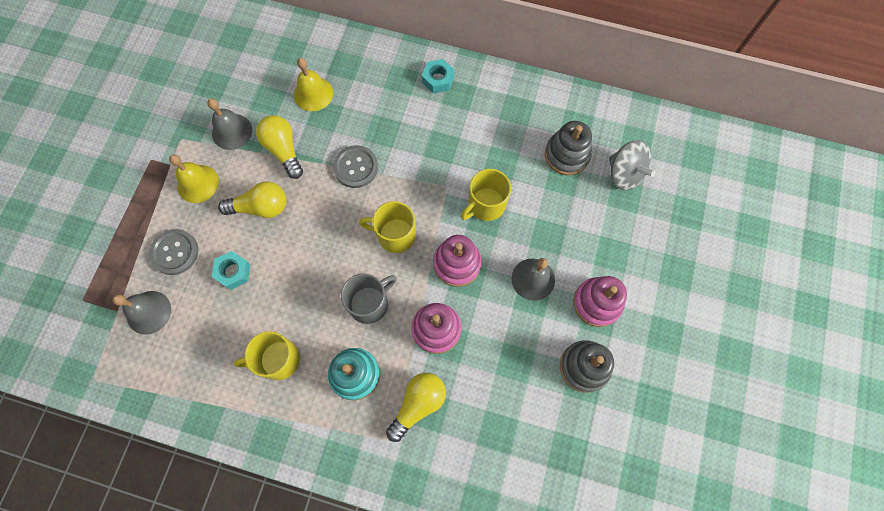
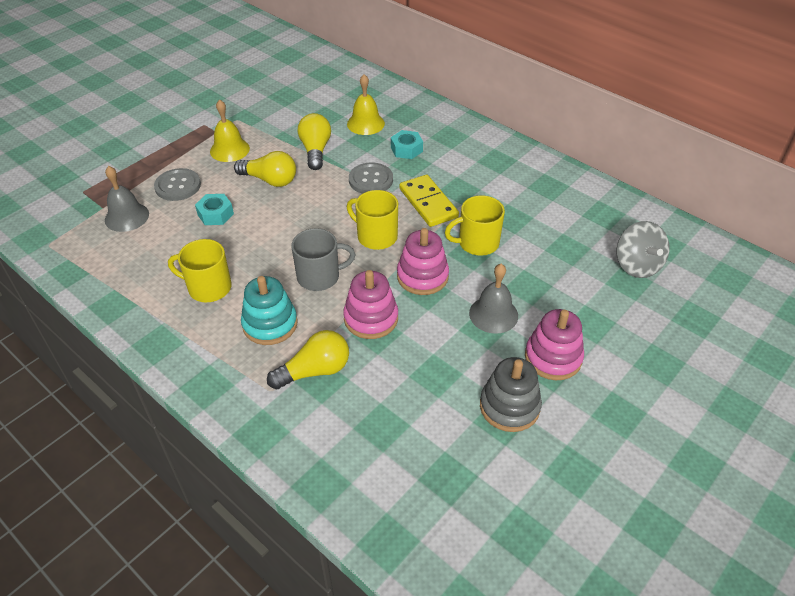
camera: 25 degrees right, 25 degrees down
(232, 131) = (281, 127): grey bell -> none
(421, 175) = (428, 203): none -> yellow domino
(438, 79) = (483, 145): turquoise nut -> turquoise nut (406, 149)
(566, 155) = (581, 232): grey stacking toy -> none

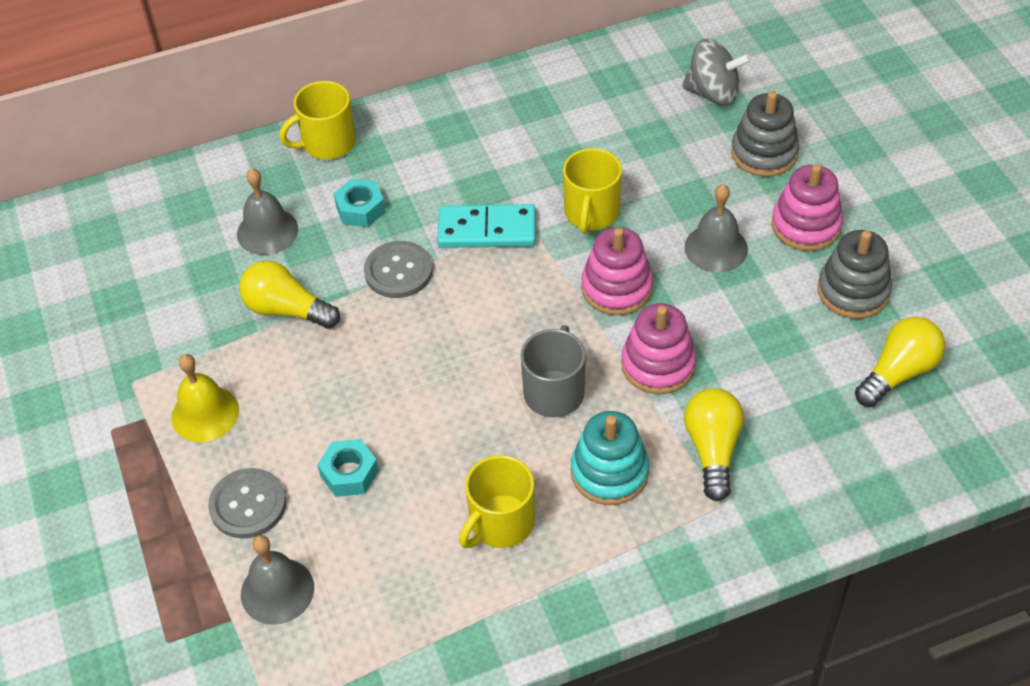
camera: 60 degrees left, 5 degrees up
(270, 180) = (317, 385): yellow light bulb -> yellow light bulb (898, 372)
(365, 123) = (267, 231): yellow bell -> grey bell
(376, 236) = (515, 307): yellow mug -> yellow mug (327, 143)
(428, 203) = (487, 230): yellow domino -> turquoise domino
(604, 311) = (764, 153): none -> grey stacking toy

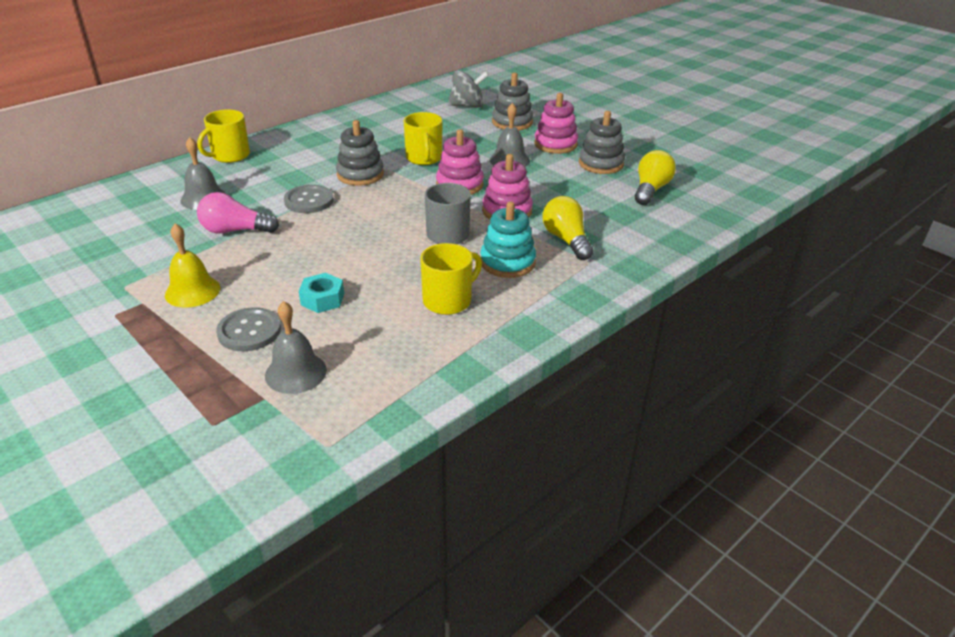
camera: 25 degrees left, 15 degrees down
(287, 310) = (235, 230): yellow light bulb -> pink light bulb
(360, 209) = (268, 179): turquoise nut -> none
(487, 230) = (360, 175): turquoise domino -> grey stacking toy
(500, 523) = (448, 300): yellow mug -> yellow mug turned 150 degrees counterclockwise

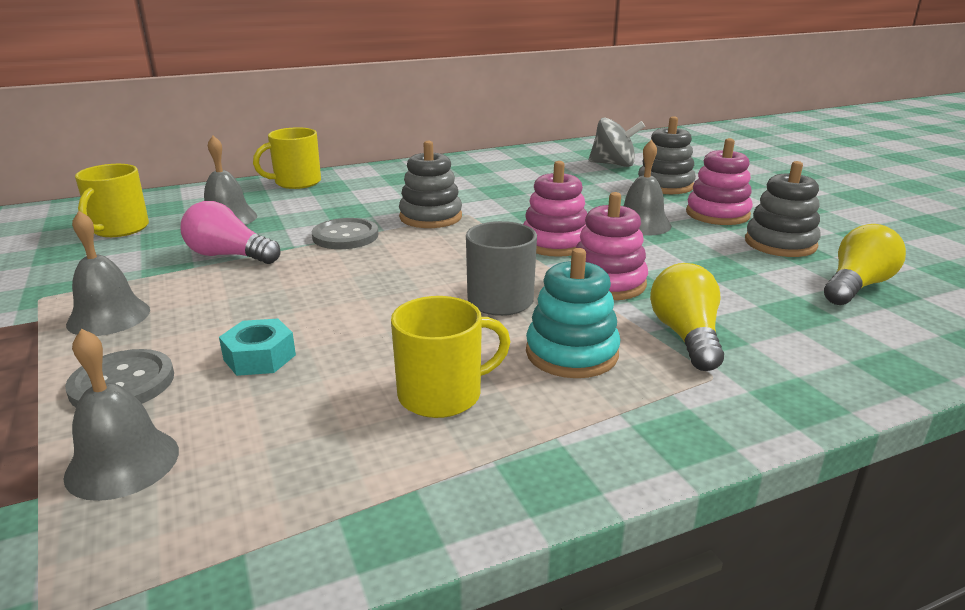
camera: 20 degrees right, 10 degrees down
(192, 291) = (108, 317): yellow bell -> grey bell
(424, 158) = (524, 209): yellow mug -> yellow mug (119, 229)

